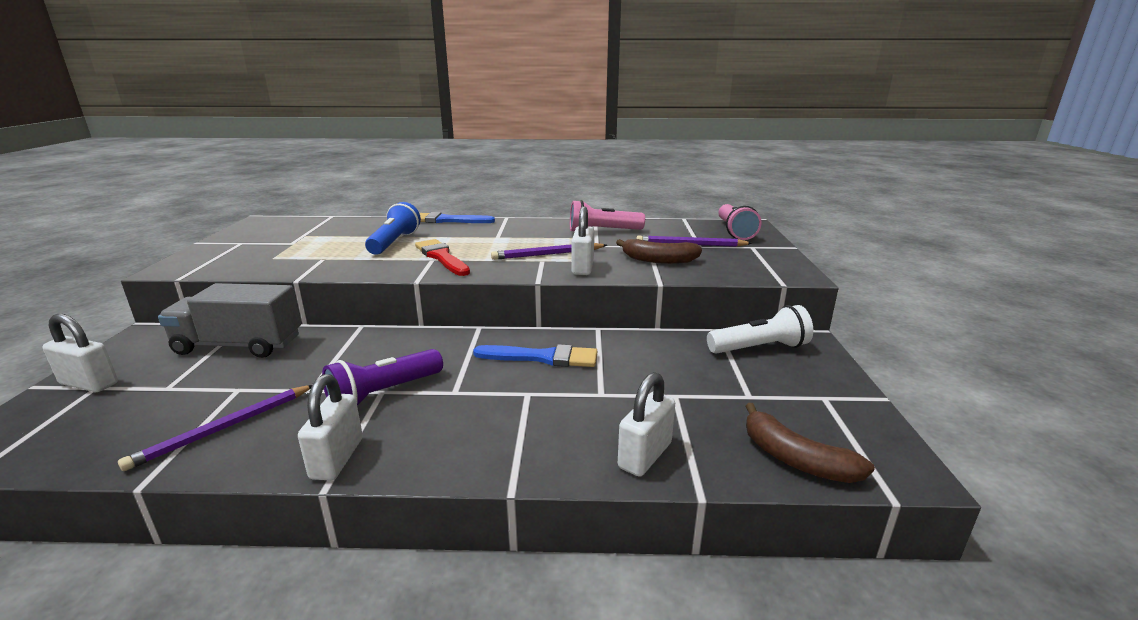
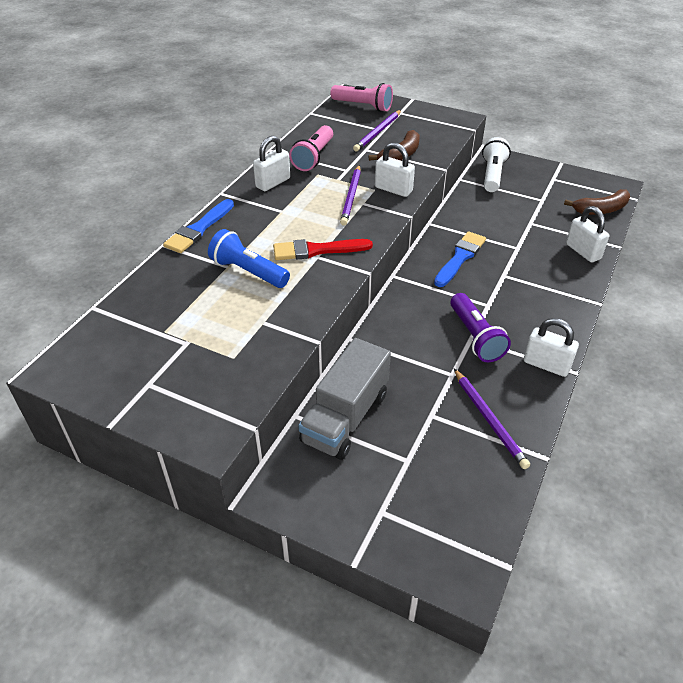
camera: 65 degrees left, 20 degrees up
(89, 384) = (372, 517): white padlock -> white padlock (273, 183)

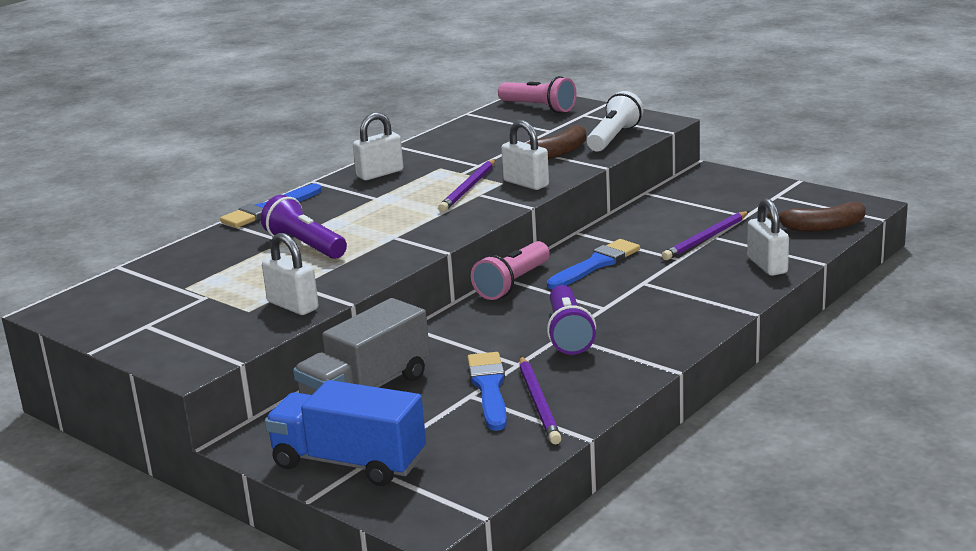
camera: 15 degrees right, 20 degrees down
(248, 272) = (305, 246): blue flashlight -> purple flashlight
(314, 157) = (444, 153): pink flashlight -> pink flashlight (513, 284)
(317, 250) = (396, 231): red brush -> none
(369, 510) = (349, 462): none -> blue truck
(378, 132) = (541, 132): purple pencil -> purple pencil (706, 239)
(443, 406) = (489, 388): none -> blue brush
(492, 175) = (692, 189): white flashlight -> white flashlight (613, 137)
(546, 365) = (643, 362): white padlock -> white padlock (293, 305)

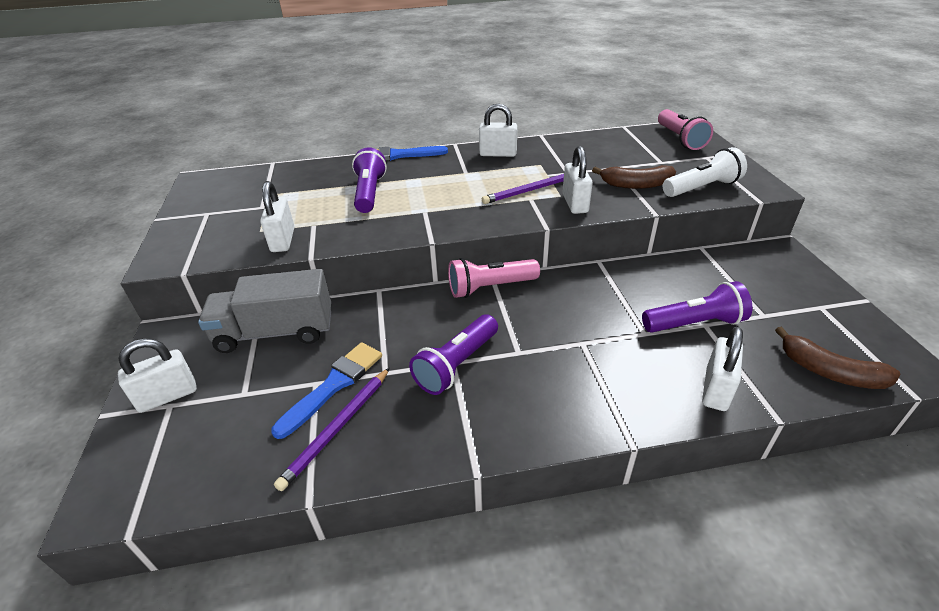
camera: 40 degrees right, 15 degrees up
(349, 462) = (168, 396): blue truck -> white padlock
(596, 264) = (571, 302): blue brush -> none
(706, 239) = (694, 323): purple pencil -> purple flashlight

